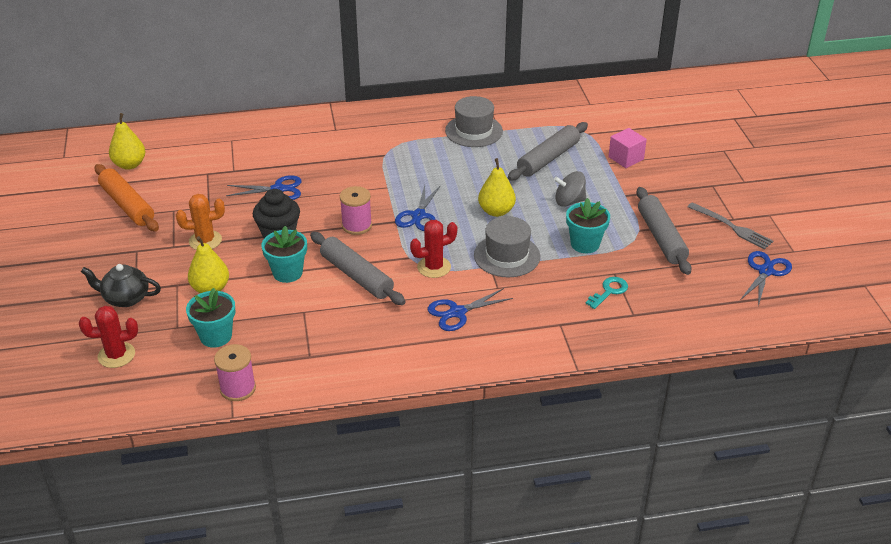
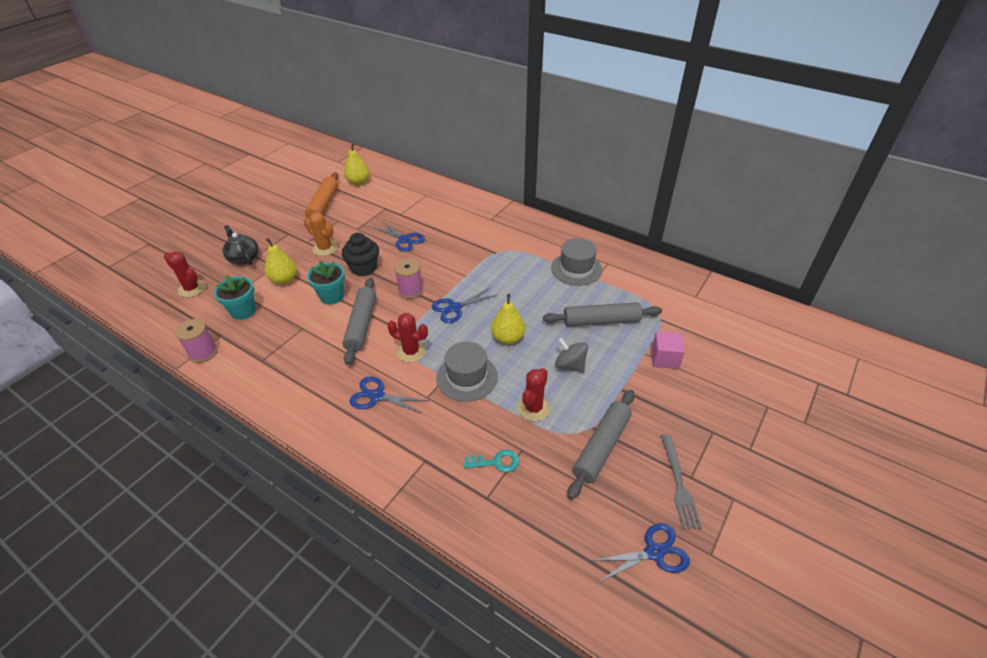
camera: 45 degrees right, 5 degrees up
(585, 244) = (533, 408): turquoise flower pot -> red cactus

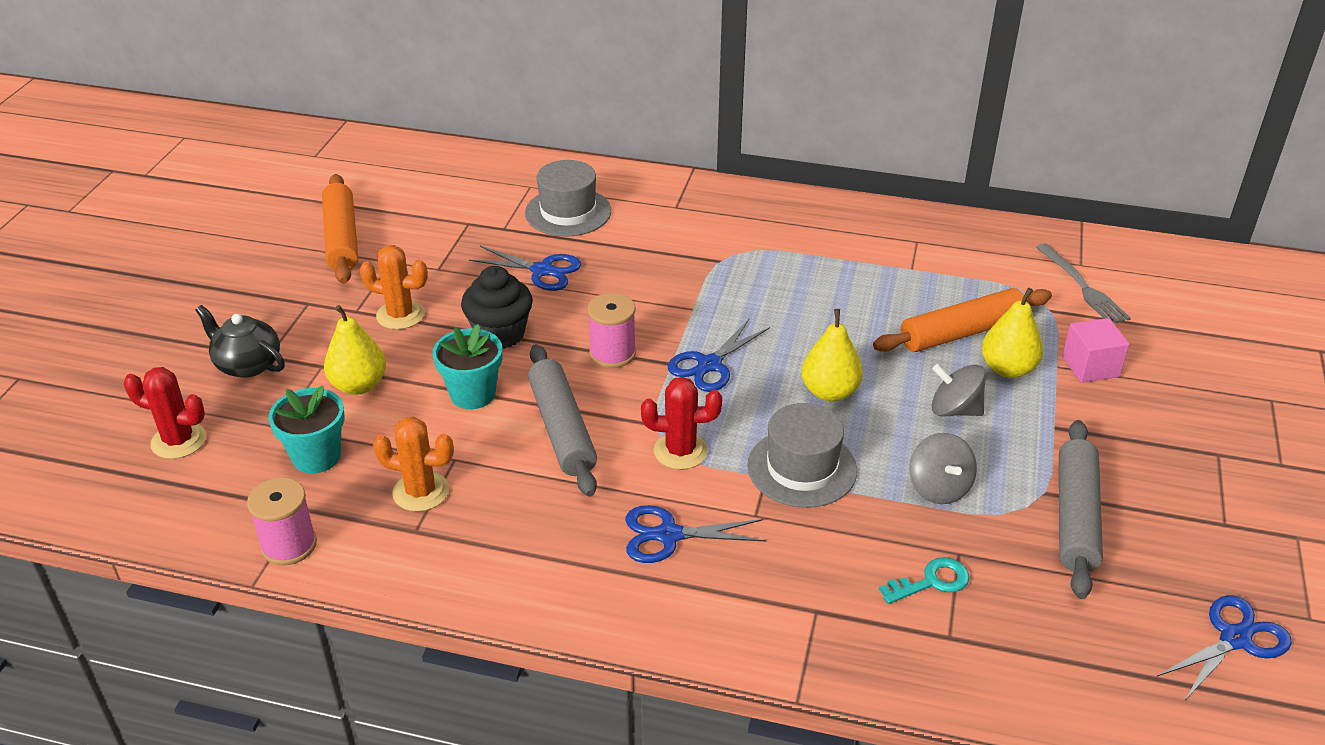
camera: 20 degrees left, 5 degrees down
(276, 341) = (421, 492): none -> orange cactus
(358, 182) = (383, 186): yellow pear -> yellow pear (1007, 369)
(533, 408) = (938, 488): red cactus -> grey spinning top
(576, 269) = (872, 260): grey hat -> grey hat (568, 212)
(601, 321) = (961, 332): grey rolling pin -> orange rolling pin
(679, 484) = (1214, 538): grey fork -> grey fork (1083, 287)

